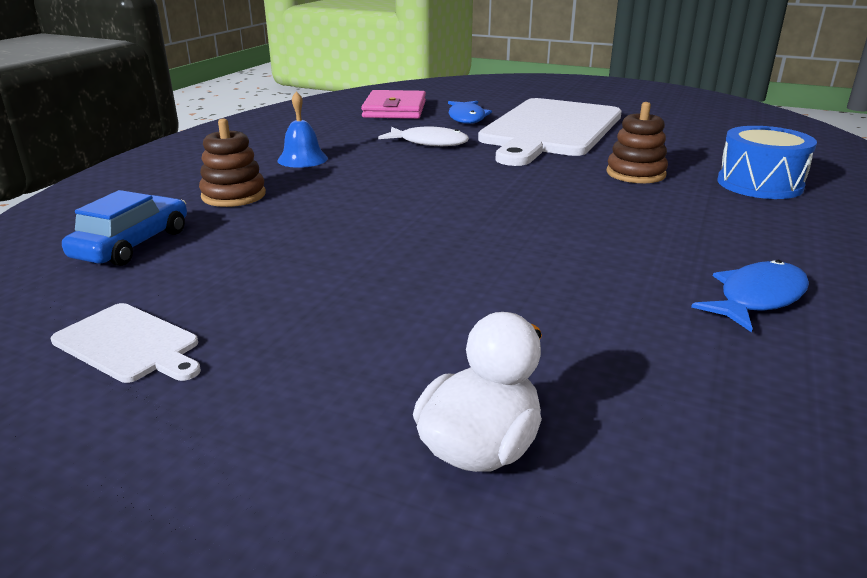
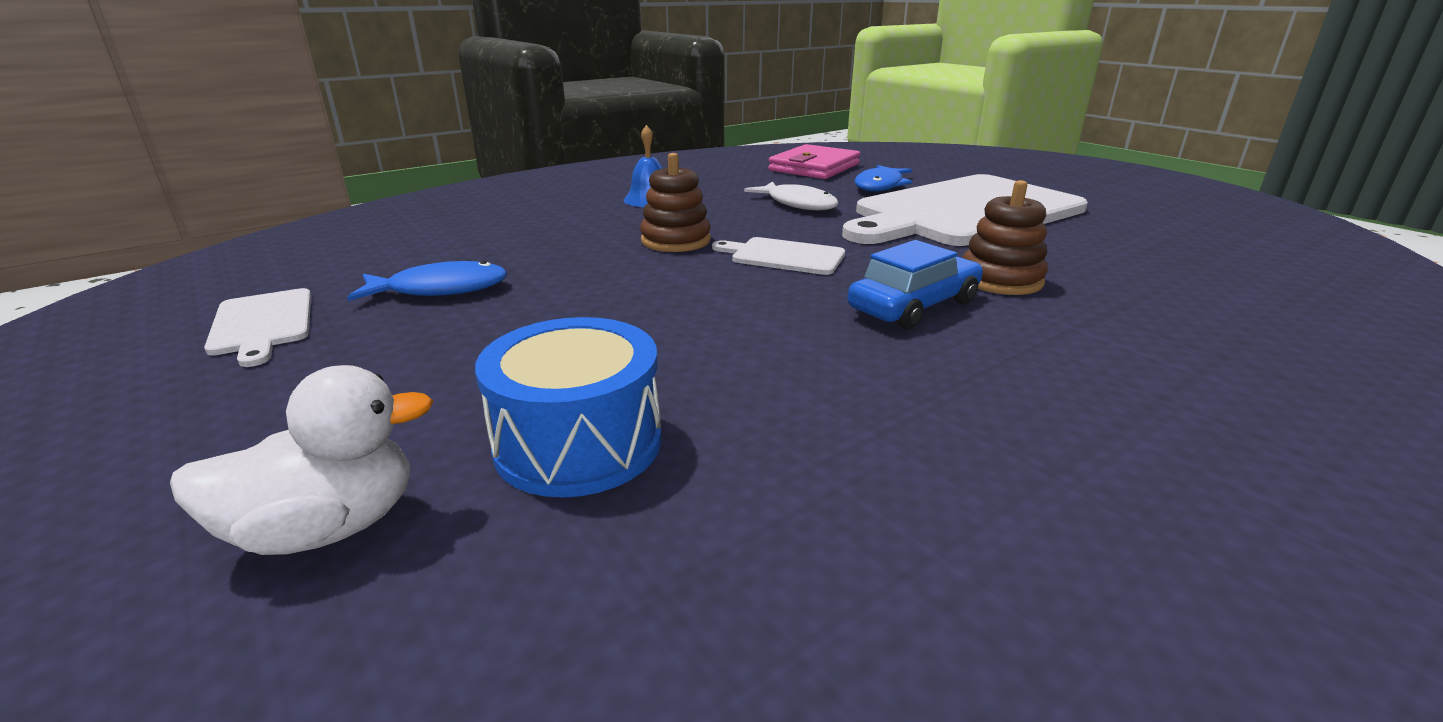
camera: 30 degrees right, 0 degrees up
(132, 244) = (401, 245): blue car -> blue car (914, 306)
(233, 195) = (540, 220): brown stacking toy -> brown stacking toy (675, 240)
(481, 186) = (784, 256): none -> white cutting board
(757, 298) = (932, 479): blue fish -> blue fish (440, 289)
(759, 184) = (1180, 330): blue drum -> blue drum (578, 443)

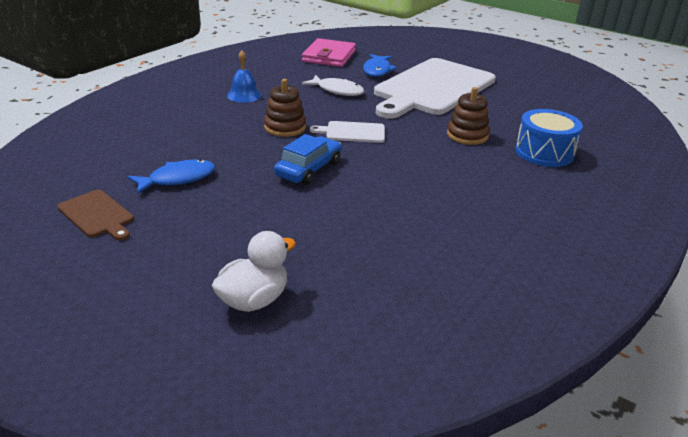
camera: 20 degrees left, 5 degrees up
(262, 324) = (97, 215): white cutting board -> brown cutting board
(578, 443) = (326, 249): blue drum -> blue drum (544, 152)
(914, 306) = (433, 157): blue car -> blue car (309, 169)

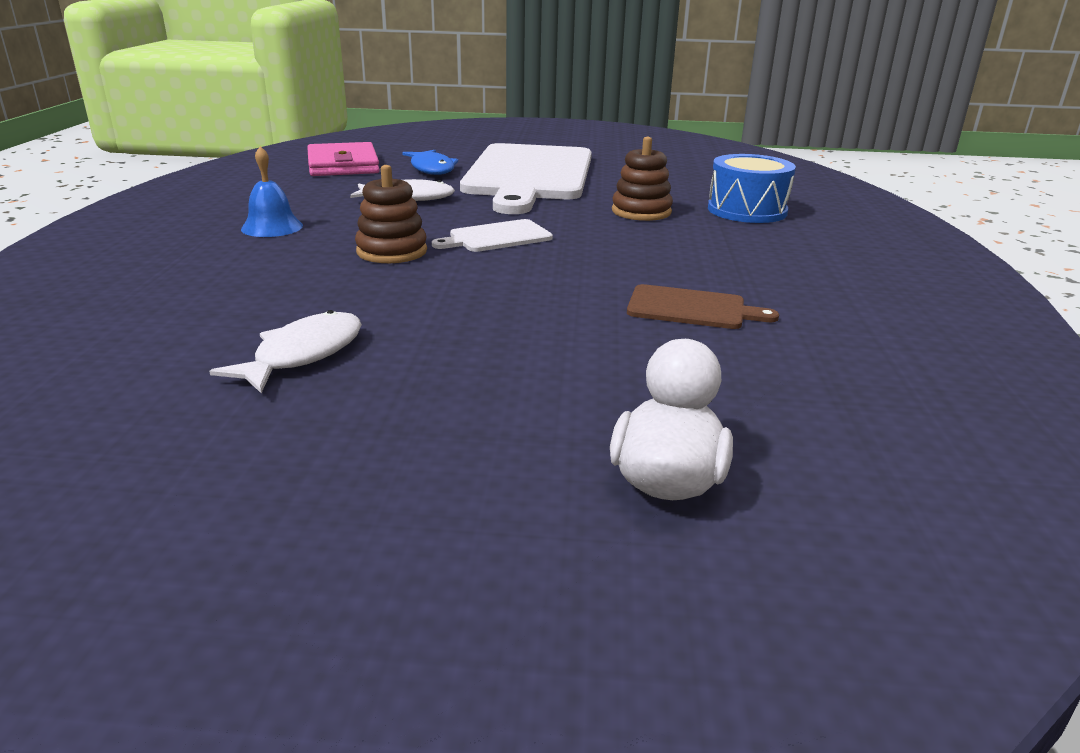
camera: 30 degrees left, 5 degrees down
(97, 215) = (211, 450): brown cutting board -> brown cutting board (691, 308)
(177, 179) = (303, 355): blue fish -> white fish
(309, 169) = (498, 290): blue car -> none

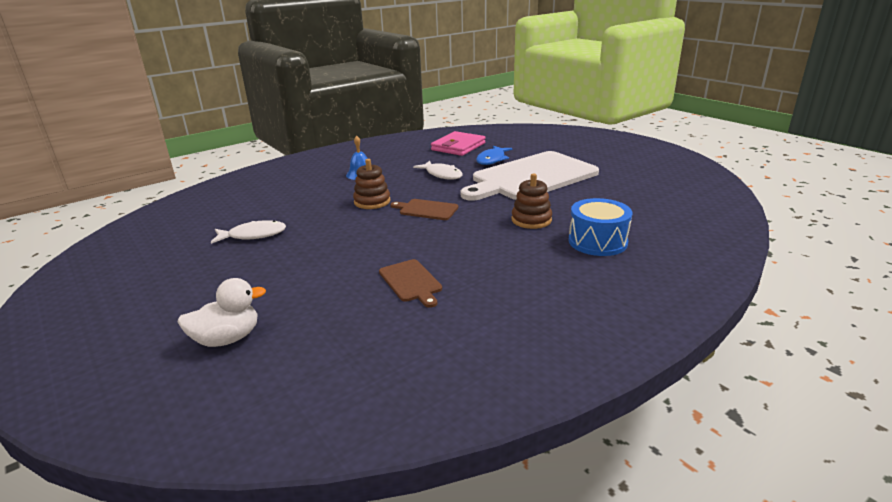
camera: 50 degrees right, 0 degrees up
(497, 237) = (426, 210): white cutting board -> brown cutting board

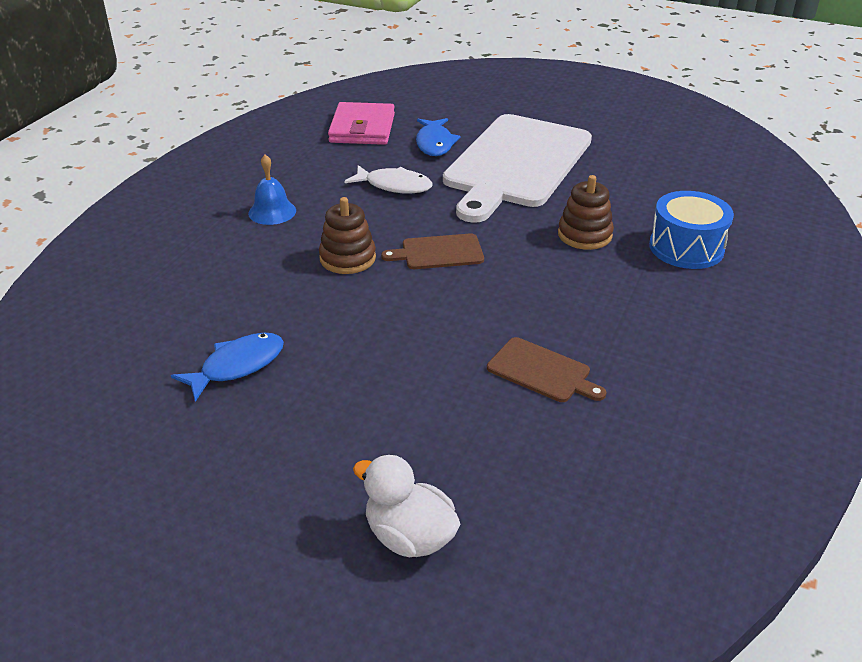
camera: 30 degrees left, 10 degrees up
(227, 339) = (409, 536): white duck -> white duck turned 90 degrees counterclockwise
(253, 235) = (237, 366): white fish -> blue fish

